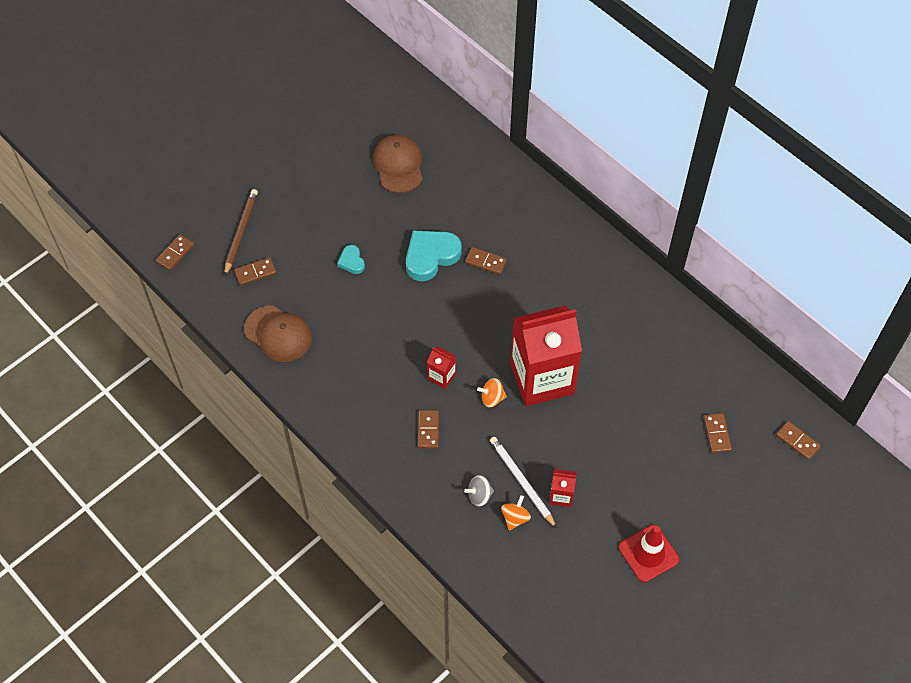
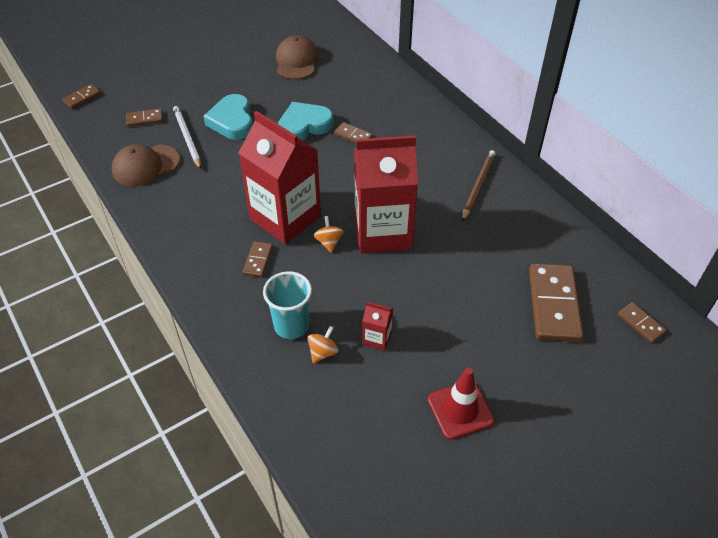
camera: 10 degrees right, 10 degrees down
(241, 232) = (144, 90): brown pencil -> brown pencil (478, 186)
(278, 334) = (145, 165): brown cap -> brown cap turned 105 degrees clockwise
(351, 261) = (232, 121): turquoise heart -> turquoise heart, size x1.96
(441, 376) = (285, 218): red carton -> red carton, size x2.45
(479, 495) = (291, 326): grey spinning top -> turquoise cup
(492, 398) = (329, 242): orange spinning top -> orange spinning top turned 75 degrees clockwise
(521, 482) = (339, 319): white pencil -> white pencil (187, 138)
(717, 434) = (553, 304): brown domino -> brown domino, size x2.05

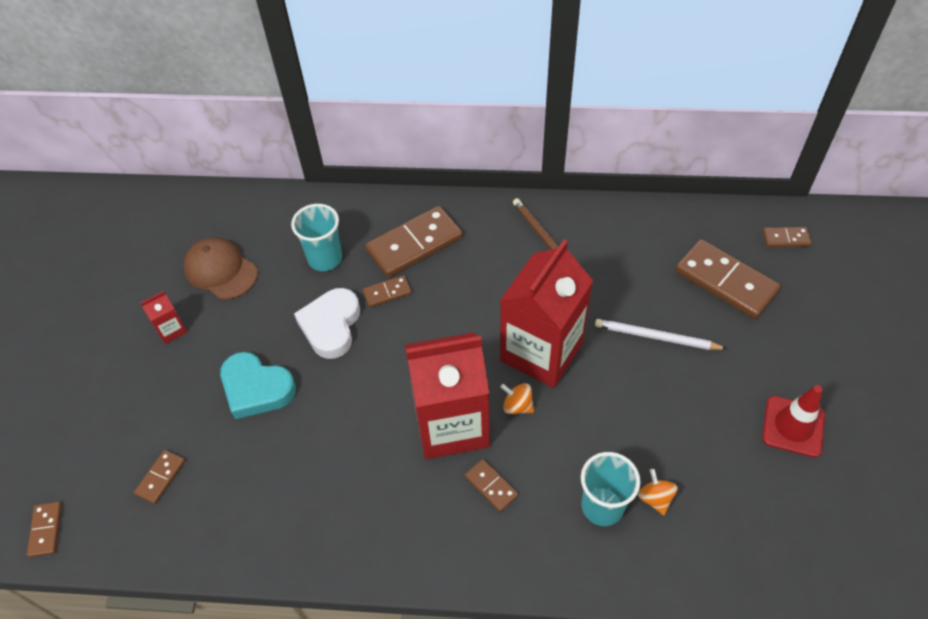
camera: 50 degrees left, 5 degrees up
(145, 165) = (244, 520): brown cap -> none
(187, 138) = (240, 450): white pencil -> white pencil (656, 337)
(304, 126) = (331, 326): turquoise heart -> white heart
(350, 96) = (325, 258): none -> turquoise cup
(377, 338) = (670, 441): red carton -> red carton (171, 330)
(403, 127) = (414, 244): none -> brown domino

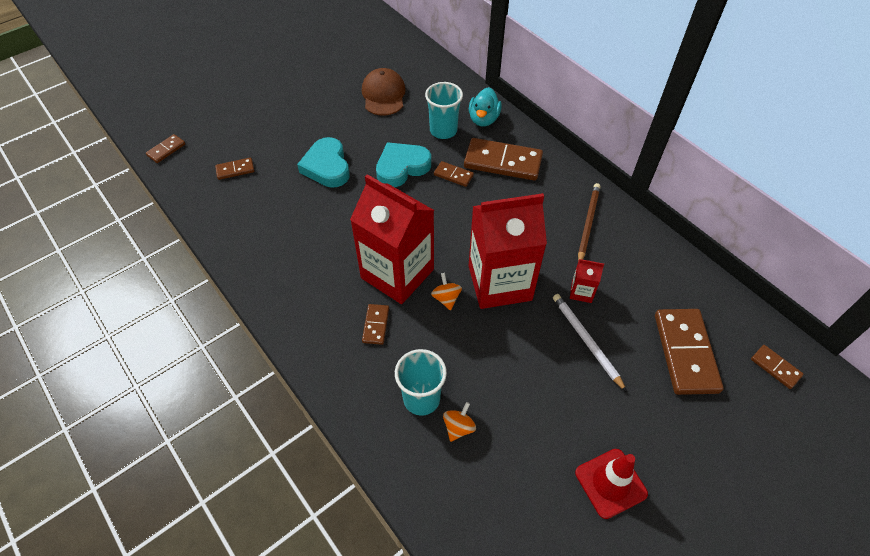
camera: 45 degrees right, 0 degrees up
(171, 330) = (325, 105): red carton -> red carton (581, 292)
(331, 326) = (402, 167): white heart -> turquoise heart
(348, 218) = (483, 119): none -> turquoise duck

